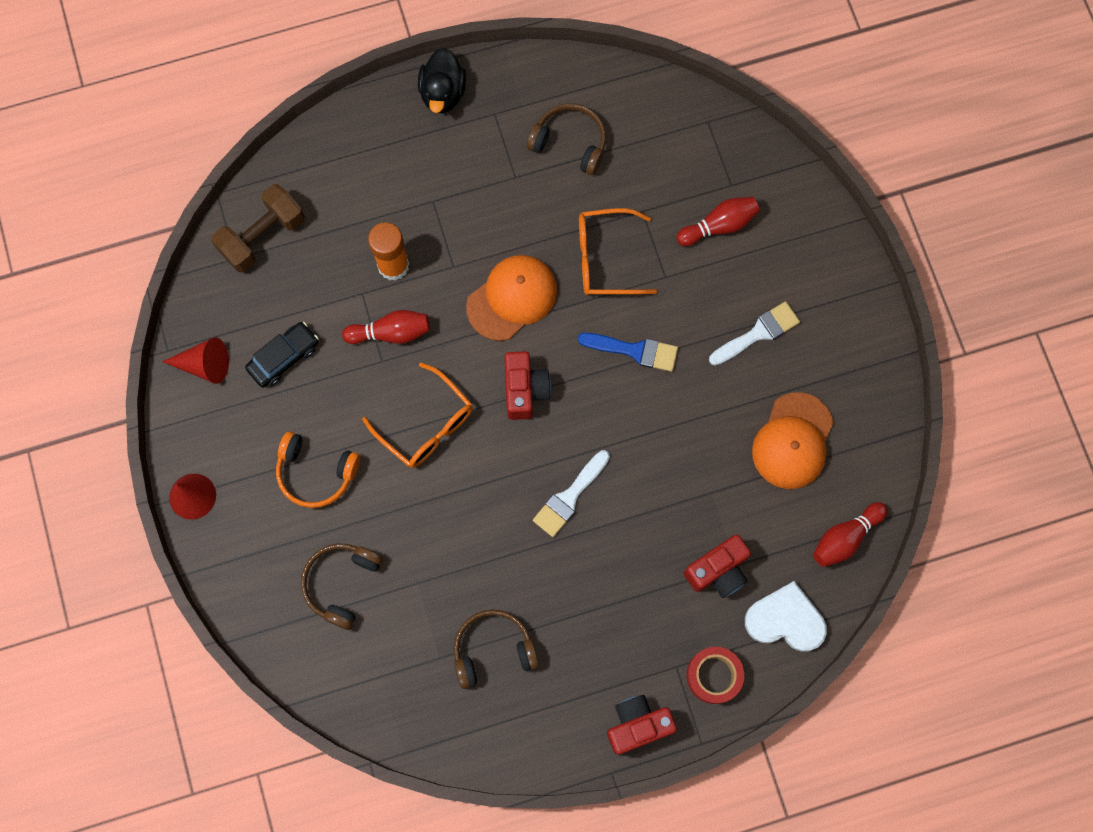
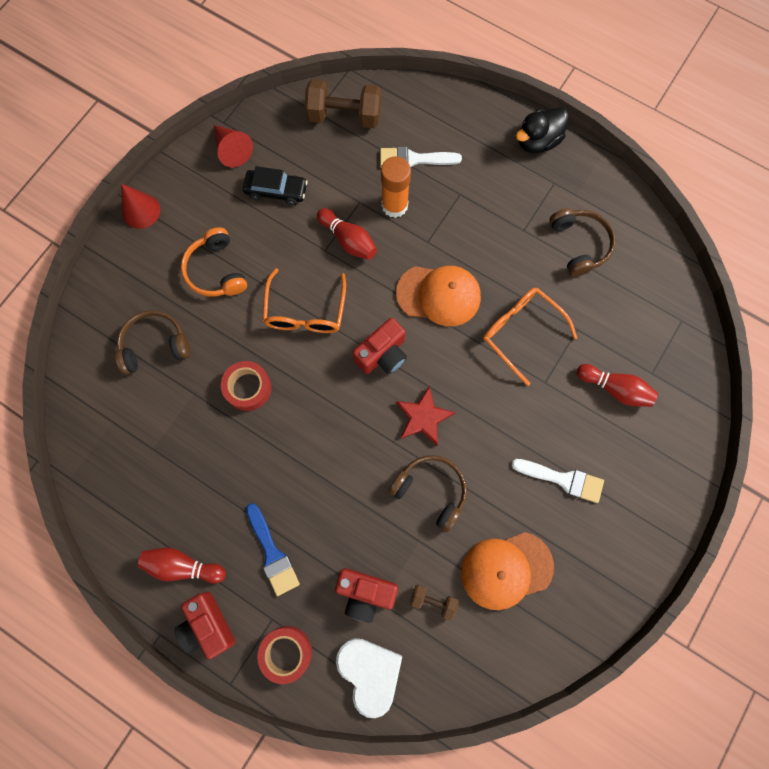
camera: 50 degrees right, 0 degrees up
(455, 530) = (248, 388): none -> red tape
(493, 650) = (185, 480): brown headphones -> brown headphones (431, 491)
(569, 497) = (333, 444): white brush -> white brush (414, 159)
(610, 402) = (423, 417): none -> red star
(634, 351) = (474, 404): blue brush -> blue brush (272, 554)
(637, 725) = (208, 625): red camera -> red camera turned 150 degrees counterclockwise
(769, 521) = (433, 601): none -> brown dumbbell
(845, 538) = (467, 669): red bowling pin -> red bowling pin (183, 566)

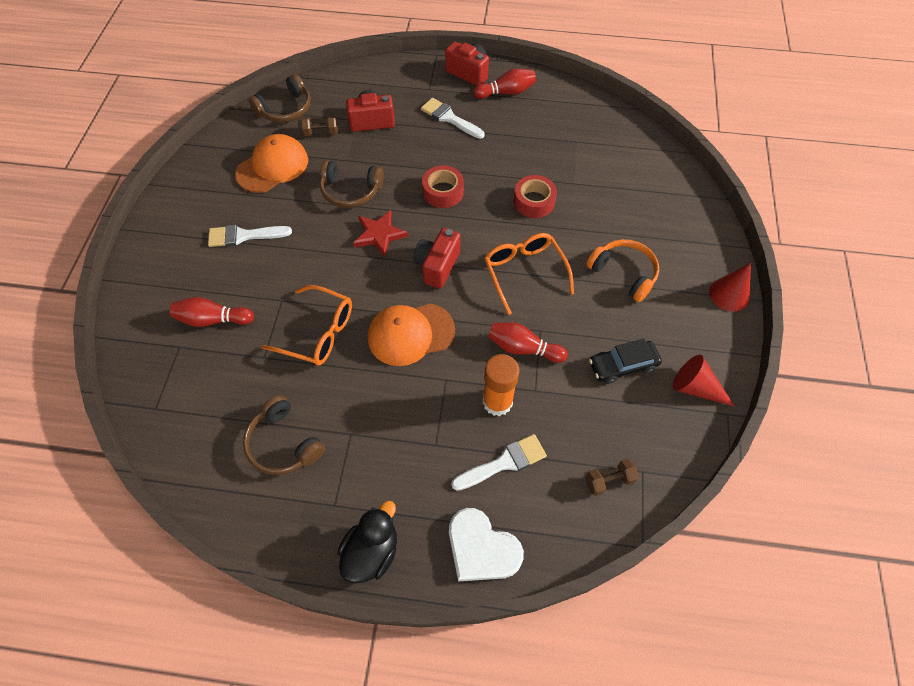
camera: 155 degrees right, 15 degrees down
(155, 345) = (628, 201): brown headphones -> brown headphones (286, 109)
(272, 554) = (449, 118): blue brush -> white brush
(286, 652) = (409, 78): red tape -> red tape (443, 192)
(344, 116) = (609, 480): brown dumbbell -> brown dumbbell, size x0.52
(369, 673) = (348, 86): white heart -> white heart (481, 548)

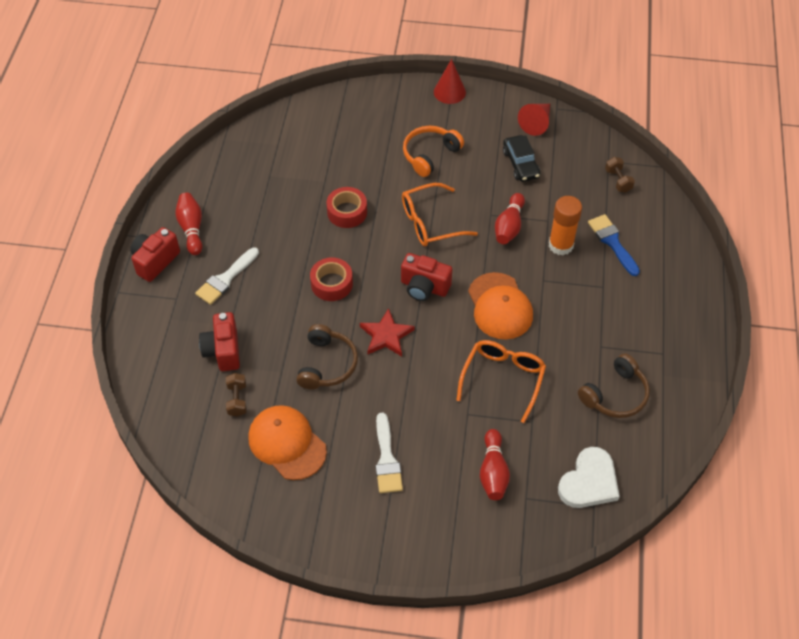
camera: 90 degrees left, 5 degrees down
(286, 109) = (193, 441): brown headphones -> none
(371, 551) = (695, 326): black duck -> none
(481, 548) = (680, 257): white heart -> white heart (589, 482)
(504, 462) = (612, 242): white brush -> blue brush

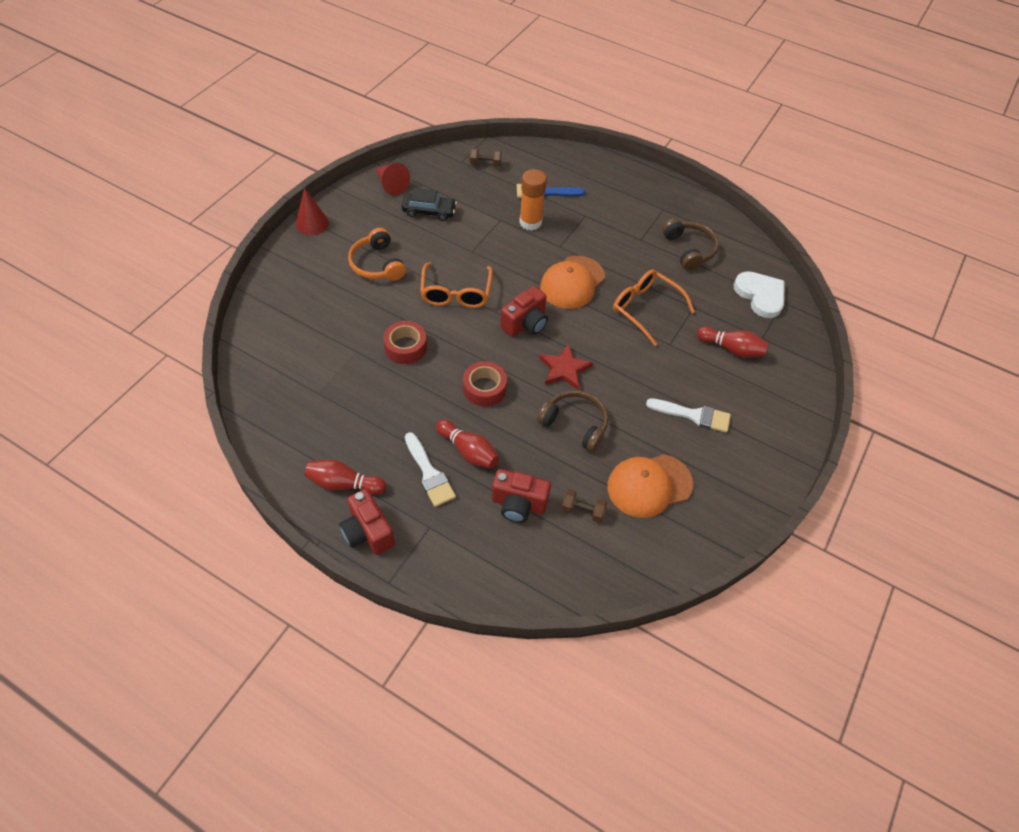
camera: 70 degrees left, 0 degrees up
(500, 306) = (572, 282): orange cap -> orange cap turned 120 degrees clockwise
(509, 226) = (492, 245): red bowling pin -> red bowling pin (468, 451)

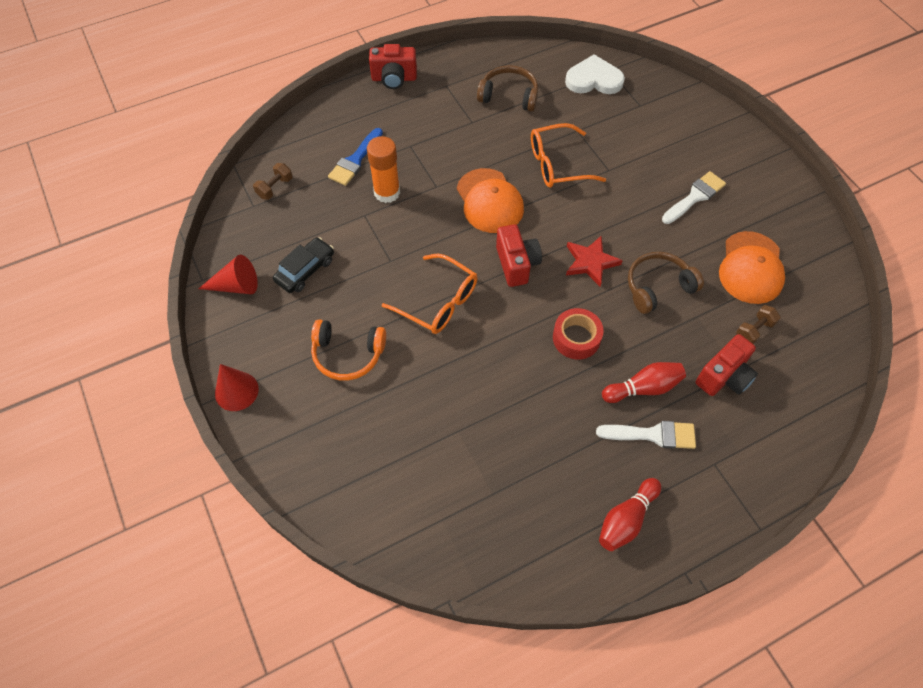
camera: 55 degrees left, 5 degrees up
(368, 532) = (695, 523): red camera -> red camera (394, 79)
(405, 347) = (482, 381): red tape -> none
(731, 349) = (639, 131): red bowling pin -> none

